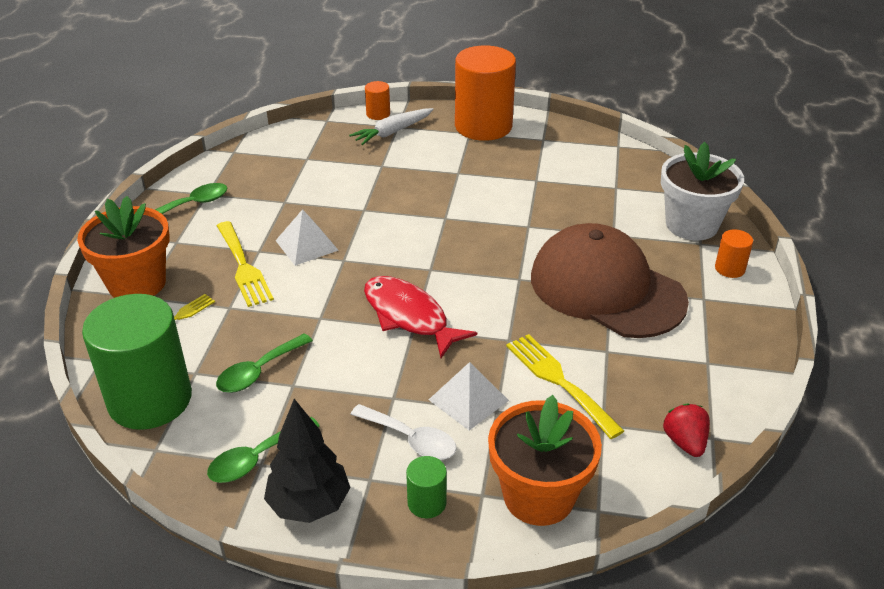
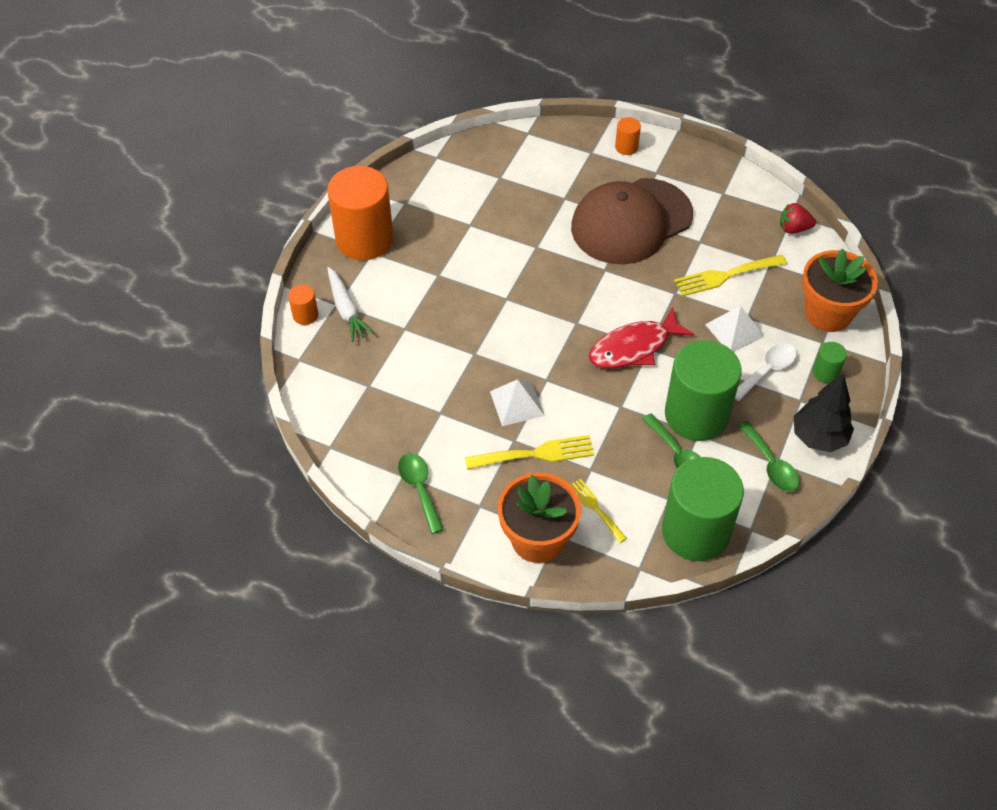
camera: 75 degrees left, 15 degrees up
(321, 380) = (696, 415): none -> green cylinder
(691, 225) = (566, 149): white flower pot -> none

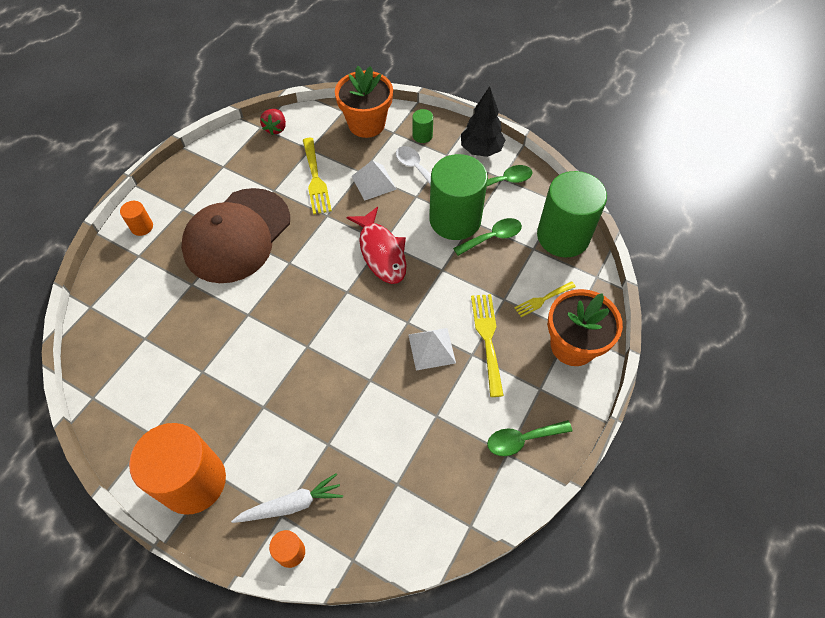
camera: 85 degrees left, 5 degrees up
(631, 222) = (237, 235): brown cap -> brown cap turned 60 degrees clockwise

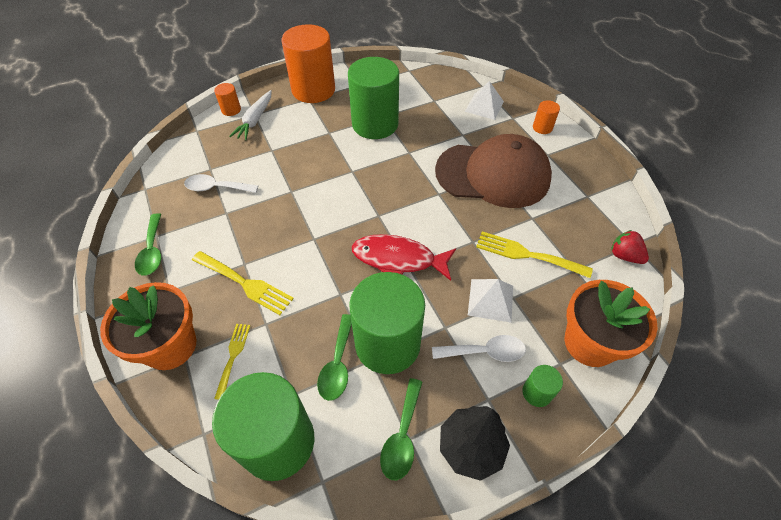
camera: 125 degrees right, 5 degrees down
(221, 370) = (375, 124): none -> green cylinder
(237, 235) = (493, 174): brown cap -> brown cap turned 120 degrees clockwise
(415, 452) = (216, 188): none -> white spoon
(431, 348) = (276, 240): white pyramid -> white pyramid (484, 106)
(522, 440) = (152, 251): green spoon -> green spoon turned 150 degrees clockwise

